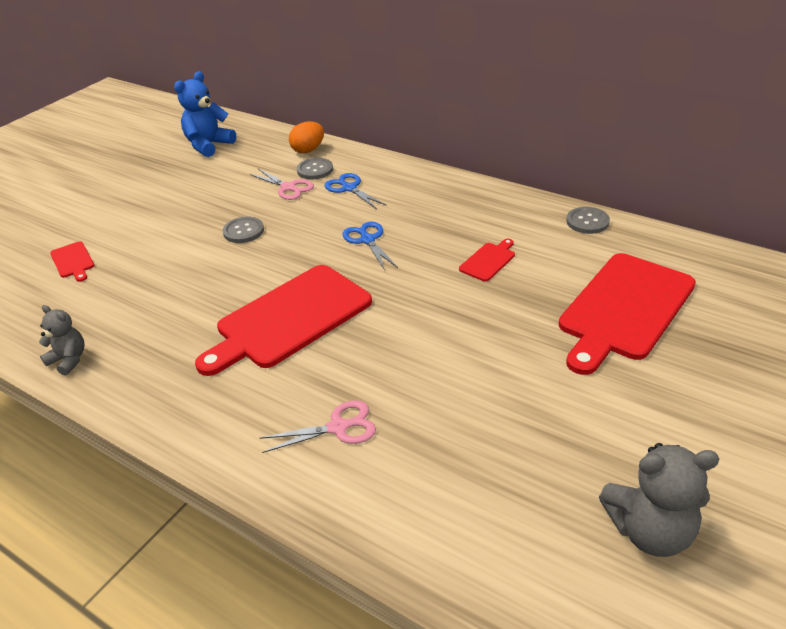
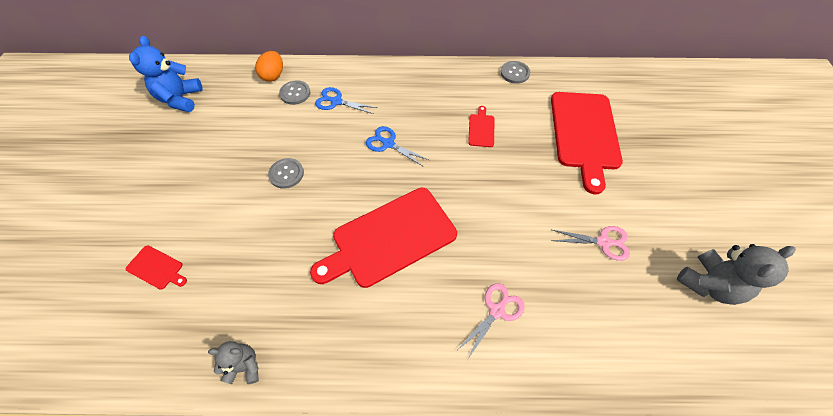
camera: 35 degrees left, 20 degrees up
(288, 187) = (288, 118): pink scissors -> pink scissors (603, 242)
(289, 318) = (390, 238): red cutting board -> red cutting board turned 45 degrees clockwise

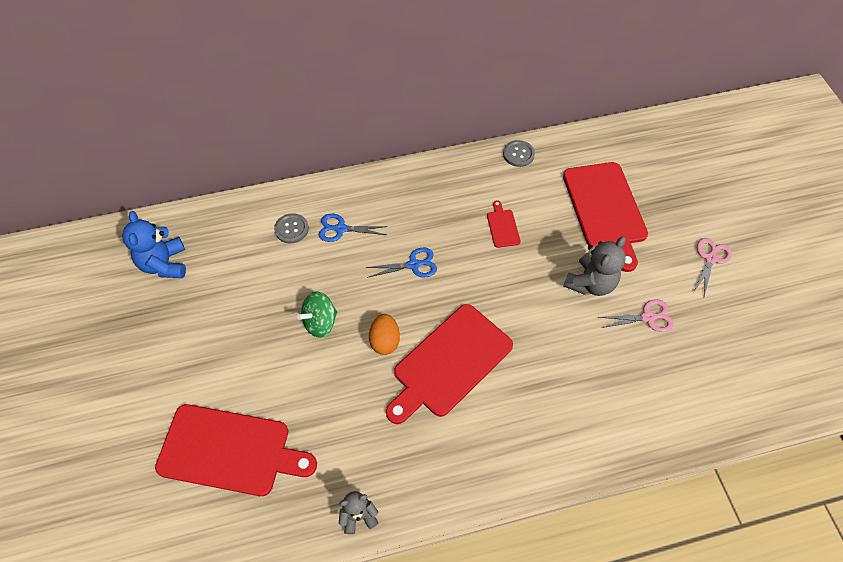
camera: 15 degrees left, 0 degrees up
(156, 268) = (229, 451): red cutting board -> red cutting board, size x2.35
(273, 76) = (258, 213): orange egg -> orange egg (385, 341)
(286, 174) = (320, 322): grey button -> green spinning top
(388, 144) = (413, 265): blue scissors -> blue scissors turned 150 degrees clockwise
(496, 311) = (569, 406): pink scissors -> pink scissors (710, 259)
(708, 284) = (745, 334): grey teddy bear -> grey teddy bear (590, 283)

